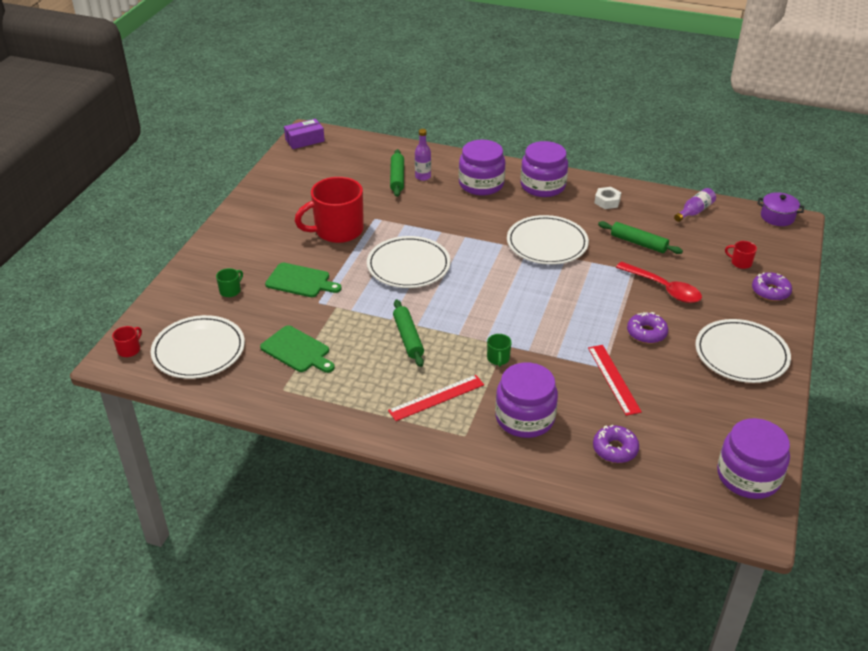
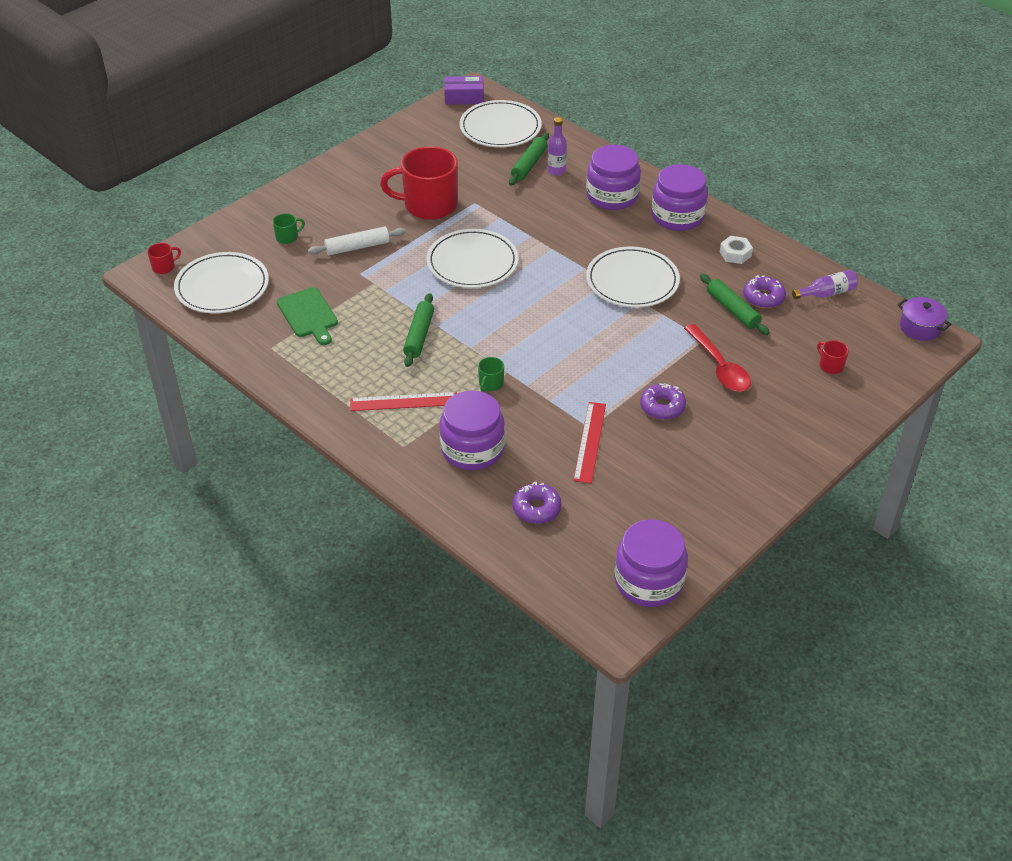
camera: 25 degrees right, 5 degrees up
(300, 281) = (357, 247): green cutting board -> white rolling pin
(741, 354) = (746, 461): white plate -> white plate (500, 128)
(770, 291) = (837, 407): purple donut -> purple donut (763, 297)

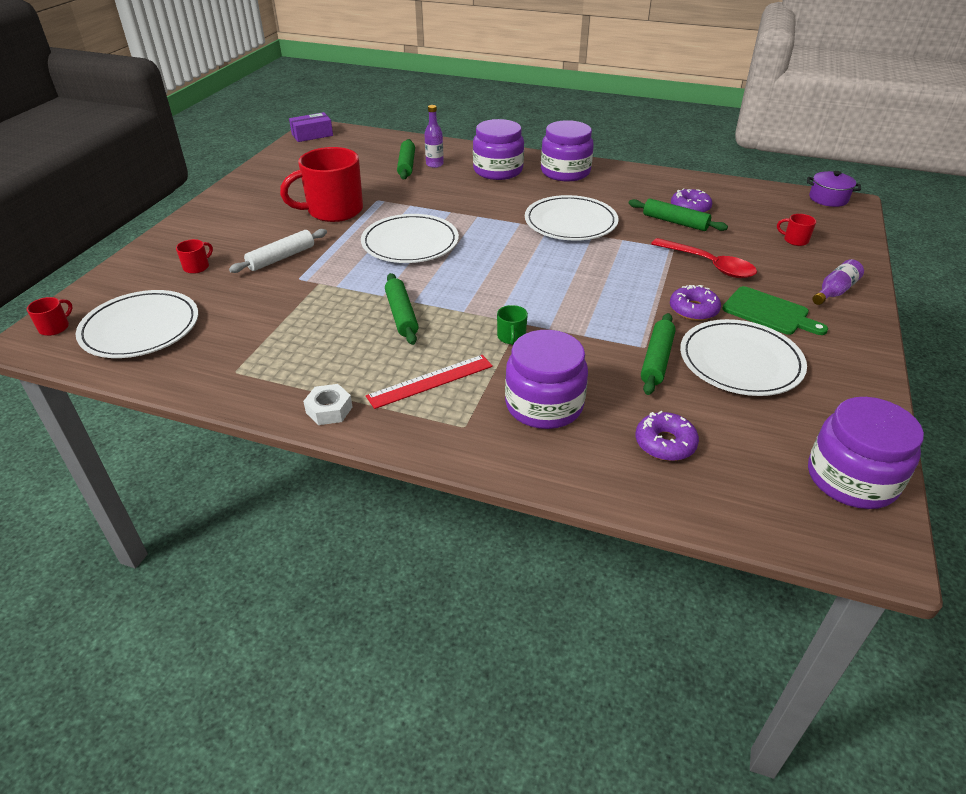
camera: 25 degrees left, 5 degrees down
(287, 237) = (197, 267): green mug -> red mug
(308, 315) = (262, 328): green cutting board -> green cutting board (769, 312)
(500, 128) = (361, 147): white plate -> white plate (740, 361)
(589, 442) = (657, 360): red ruler -> green rolling pin
(735, 254) = (636, 185): white nut -> white nut (329, 410)
(826, 293) = (735, 194): purple bottle -> purple bottle (834, 291)

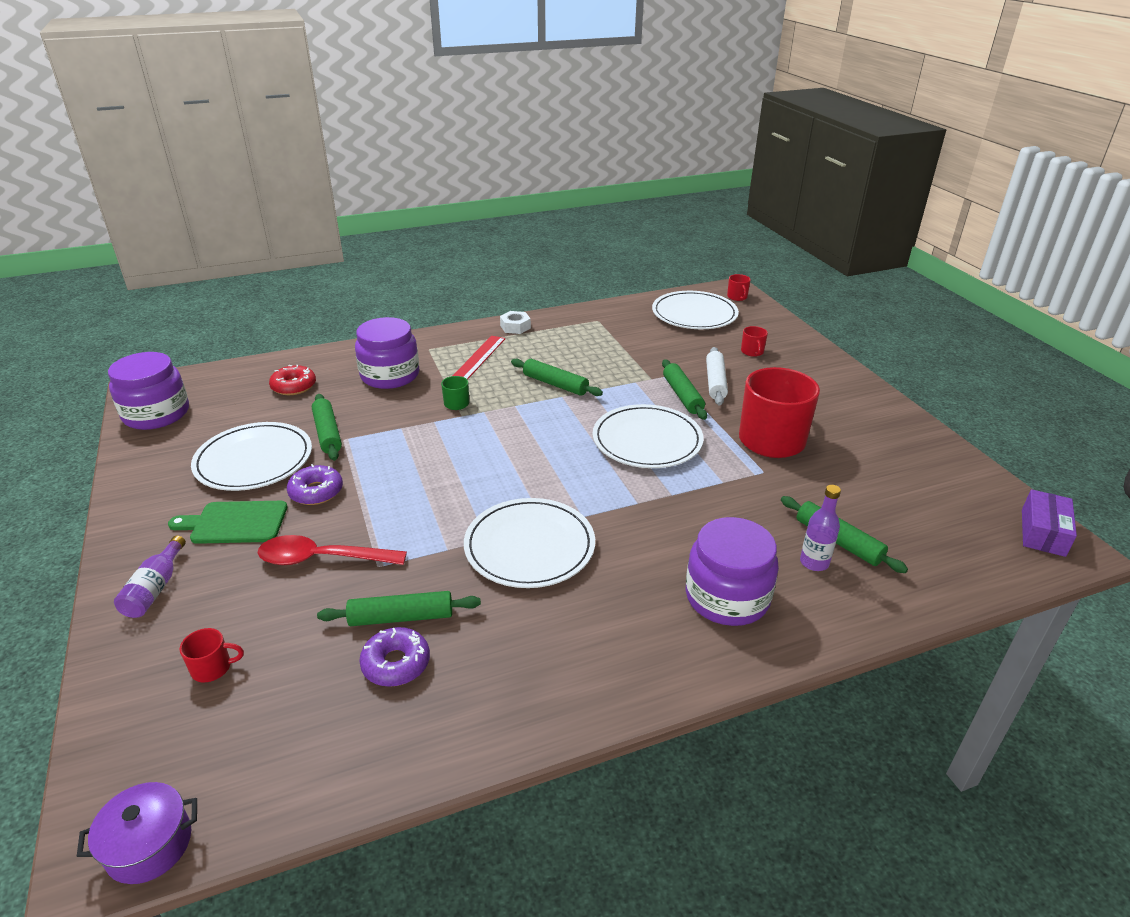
camera: 140 degrees right, 5 degrees down
(325, 259) = (682, 395): none -> green rolling pin
(565, 172) = (641, 650): purple jar -> none
(665, 443) = (294, 386): purple donut -> red donut

